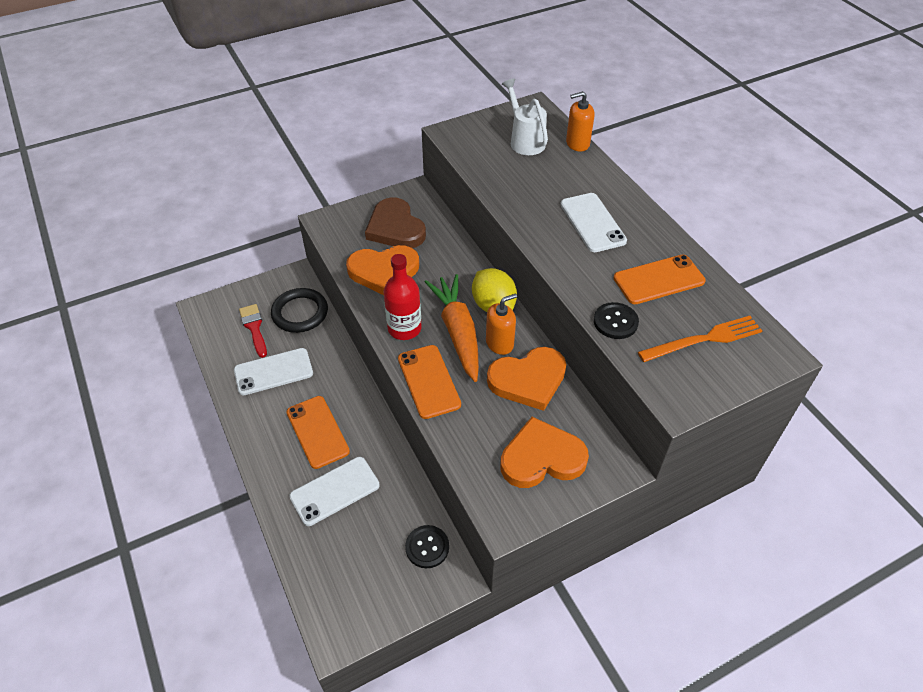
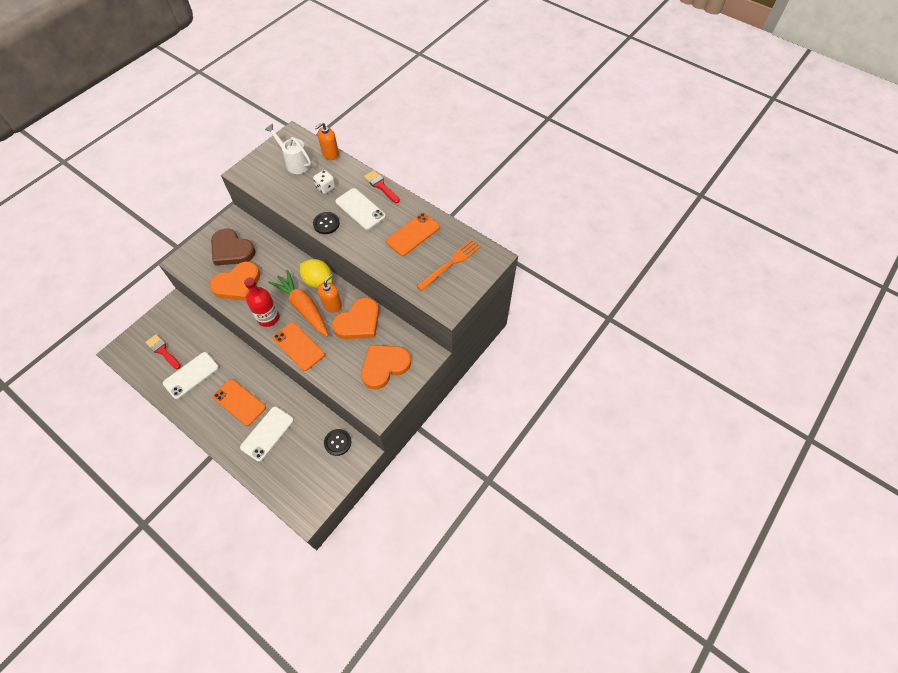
camera: 25 degrees left, 10 degrees up
(300, 313) = (190, 329): black ring -> none
(554, 182) = (325, 188): none -> white dice
(615, 322) = (397, 271): black button -> black button (326, 224)
(634, 202) = (381, 186): none -> red brush

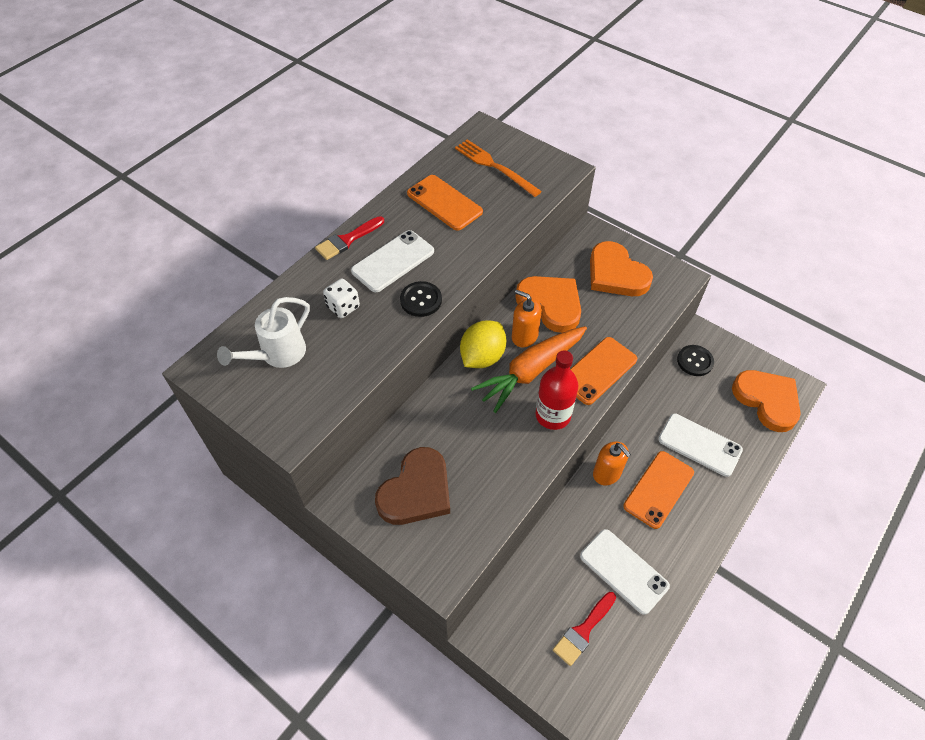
camera: 90 degrees left, 5 degrees down
(237, 284) = (489, 469): orange heart -> orange heart (767, 400)
(330, 154) = (265, 307): orange soap dispenser -> orange soap dispenser (607, 473)

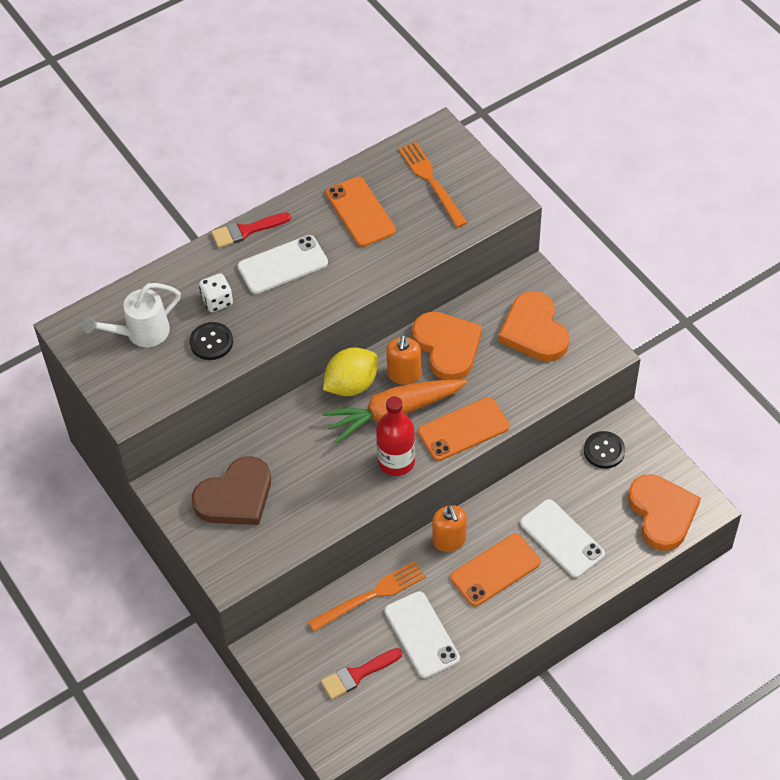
camera: 20 degrees right, 0 degrees up
(421, 300) = (294, 312): black button -> black button (211, 342)
(524, 336) = (404, 374): orange soap dispenser -> orange soap dispenser turned 135 degrees counterclockwise
(562, 546) = (371, 596): none -> orange fork

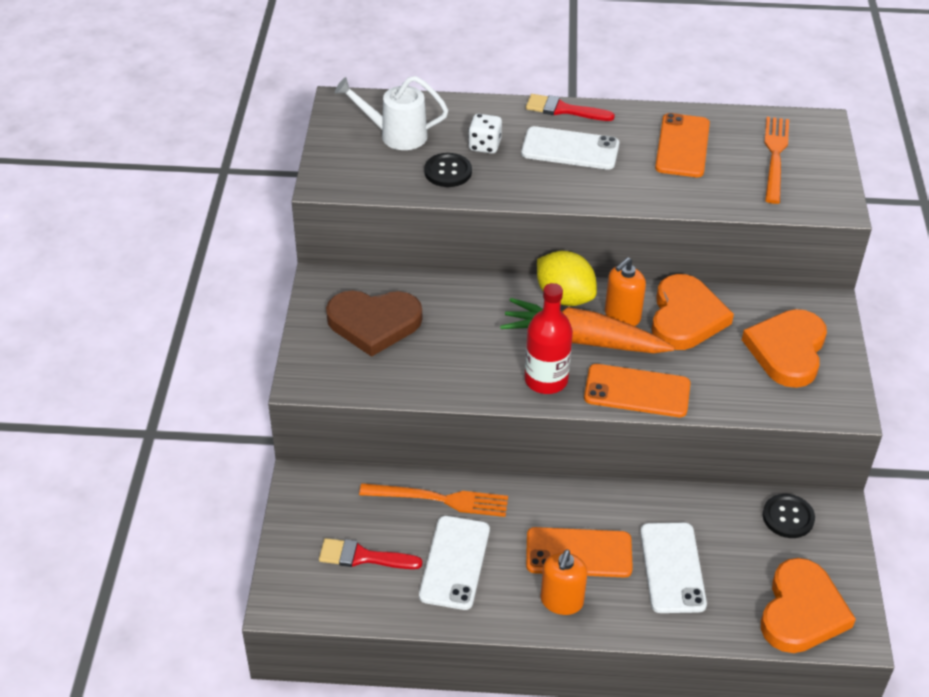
camera: 35 degrees right, 10 degrees down
(351, 385) = (564, 297): yellow lemon -> yellow lemon turned 45 degrees clockwise
(449, 540) = (557, 499): orange soap dispenser -> orange soap dispenser (561, 601)

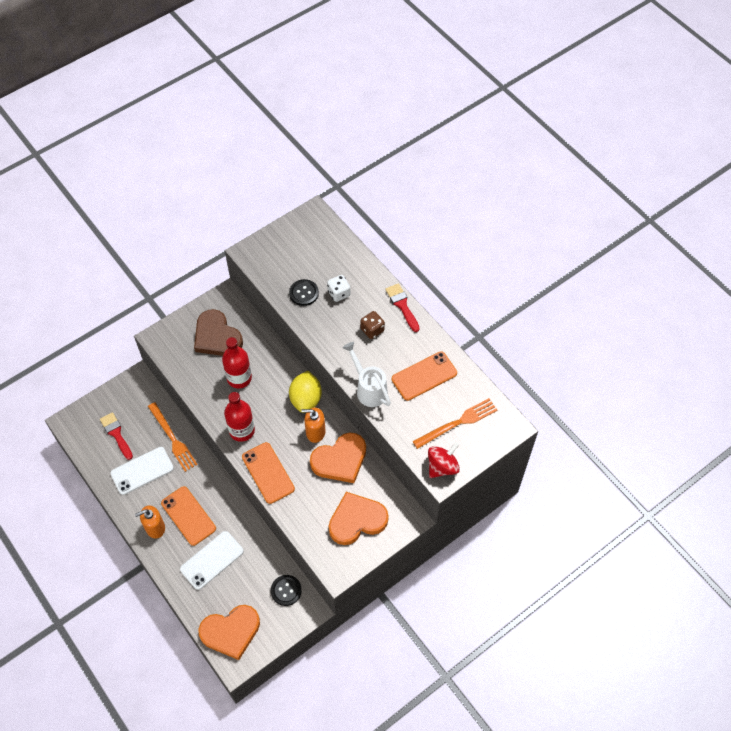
camera: 50 degrees right, 15 degrees up
(396, 135) = (311, 253): white watering can -> white watering can (369, 389)
(463, 338) = (239, 378): none -> red bottle
(570, 149) = (372, 330): white phone -> brown dice
(582, 340) = (282, 427): orange carrot -> none
(823, 198) = (442, 467): none -> red spinning top

